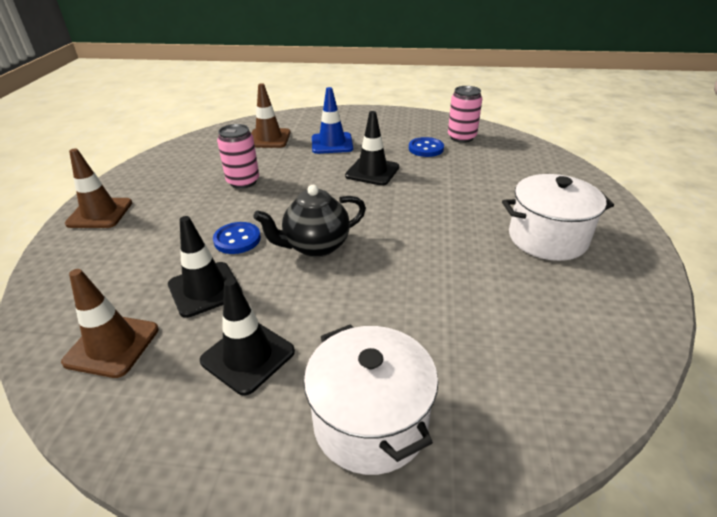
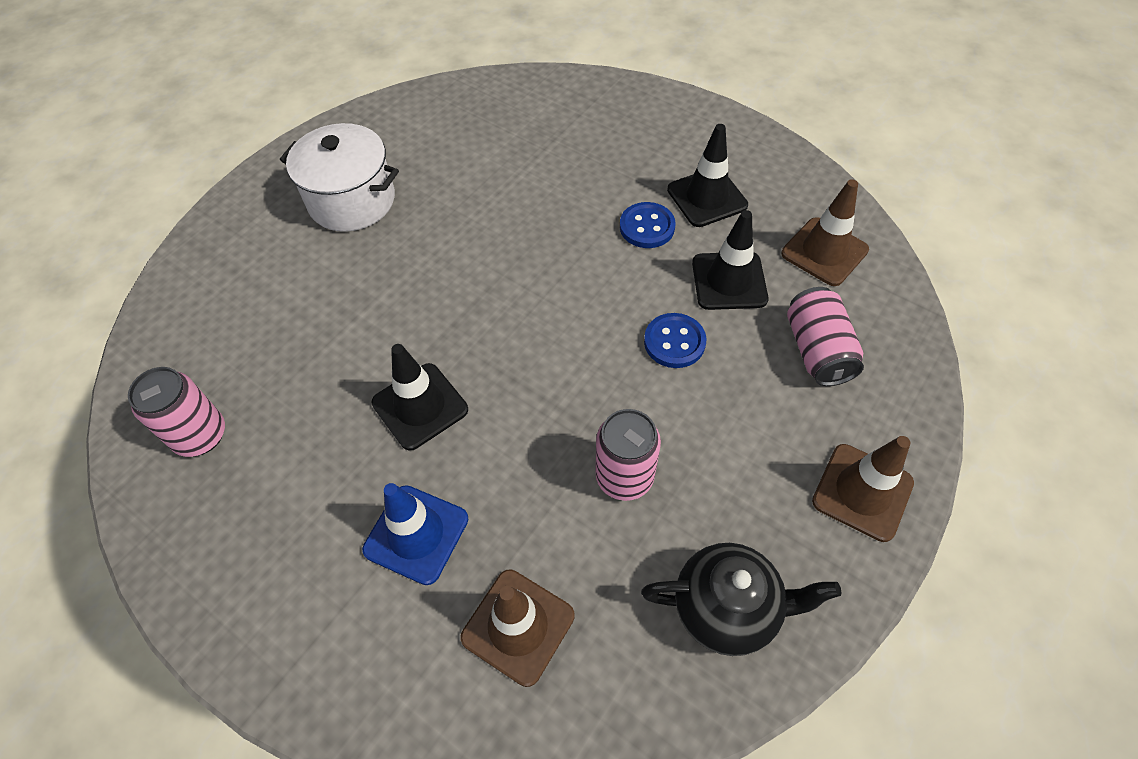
camera: 150 degrees left, 20 degrees up
(125, 268) = (817, 350): none -> pink can
(316, 246) = (589, 291): black teapot -> black teapot (726, 609)
(370, 422) = (639, 125): white pot -> none
(426, 148) = (288, 430): blue button -> blue button (647, 227)

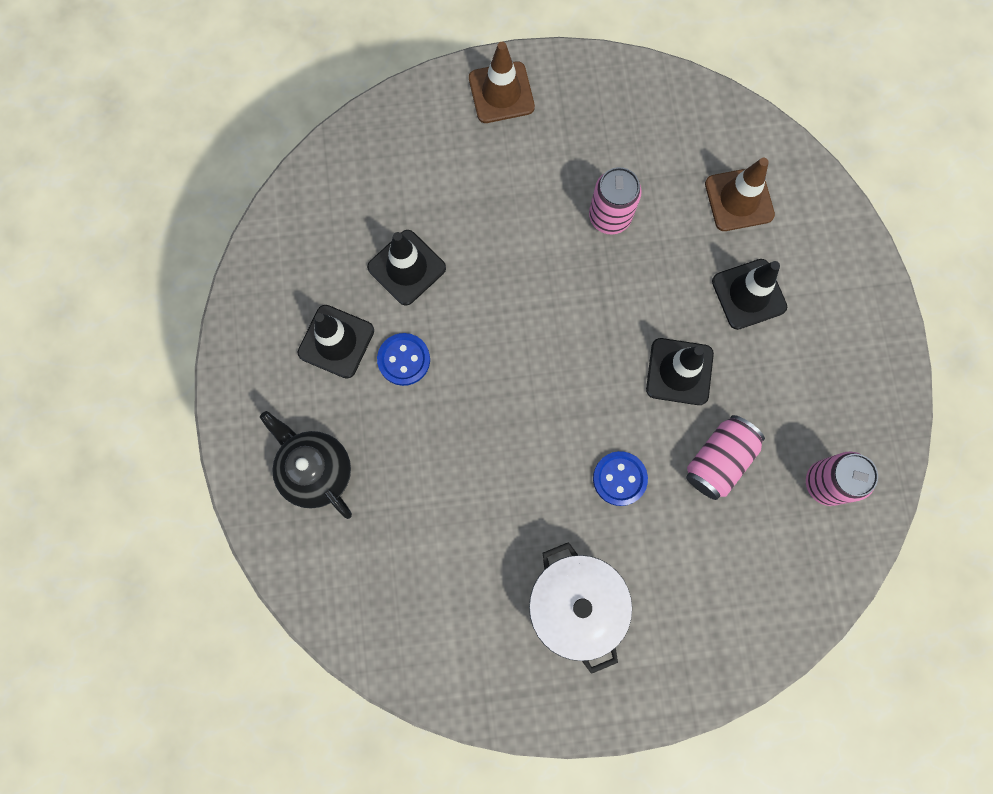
camera: 135 degrees left, 20 degrees up
(416, 534) = (748, 294): blue traffic cone -> black traffic cone
(674, 342) = (489, 263): blue button -> blue button (619, 478)
(726, 609) = (632, 112): black teapot -> black teapot (316, 471)
(817, 350) = (419, 176): pink can -> pink can (719, 460)
(824, 252) = (324, 227): brown traffic cone -> none

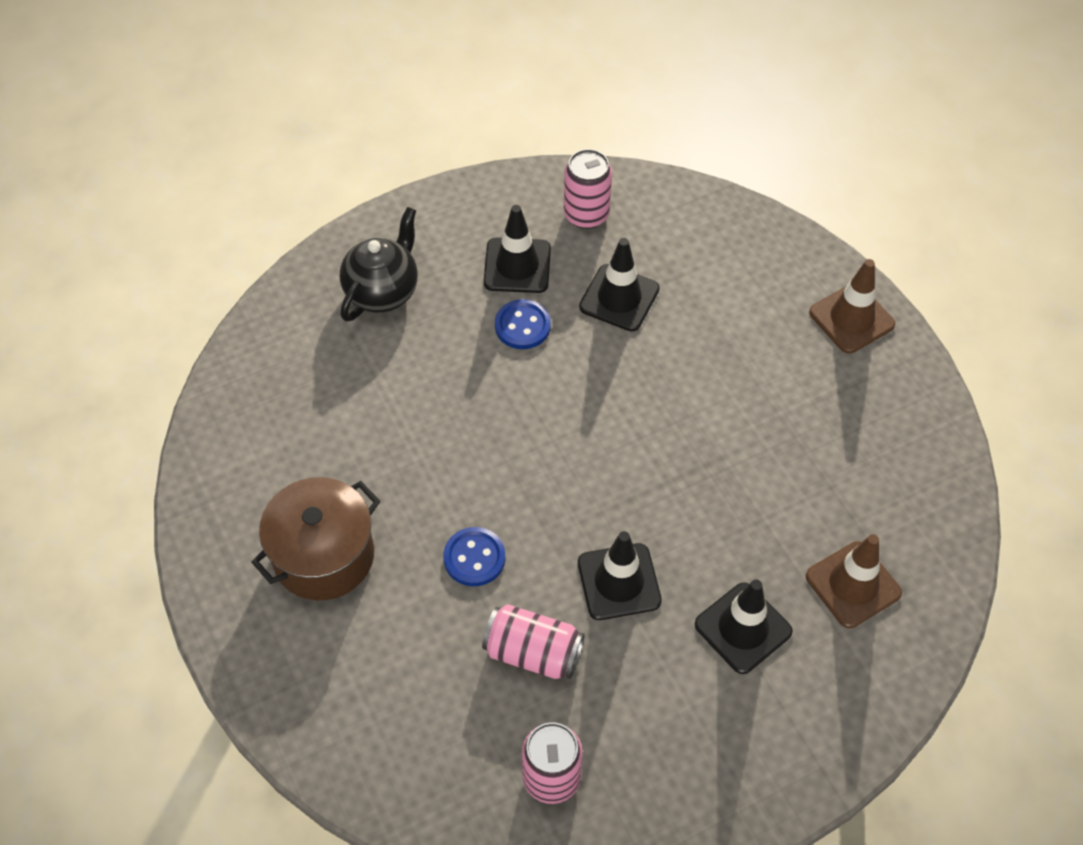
camera: 70 degrees right, 20 degrees down
(575, 605) = (324, 556): white pot -> brown pot
(609, 216) = (765, 460): pink can -> pink can (586, 215)

